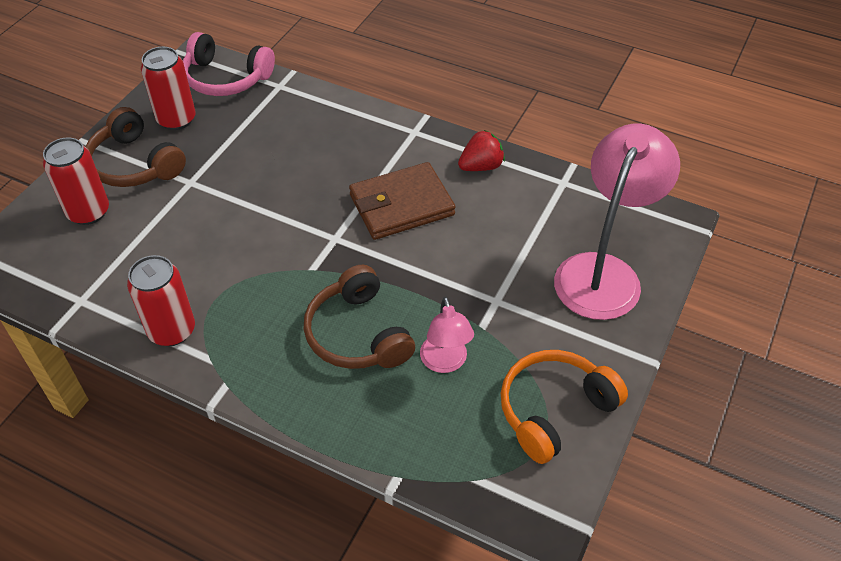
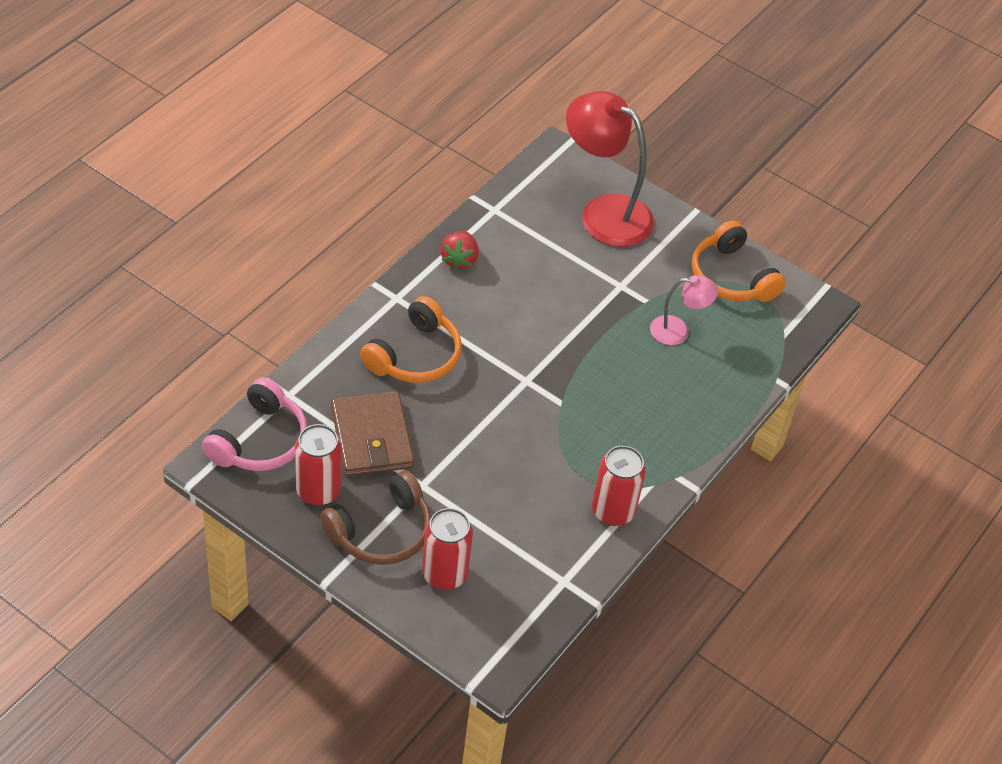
camera: 85 degrees left, 0 degrees up
(345, 154) = (415, 355): none -> orange headphones
(358, 334) = (640, 381): brown headphones -> none
(401, 205) = (495, 326): brown wallet -> brown wallet (372, 437)
(481, 166) = (459, 260): red strawberry -> red strawberry turned 150 degrees counterclockwise
(603, 272) = (604, 213): pink lamp -> red lamp

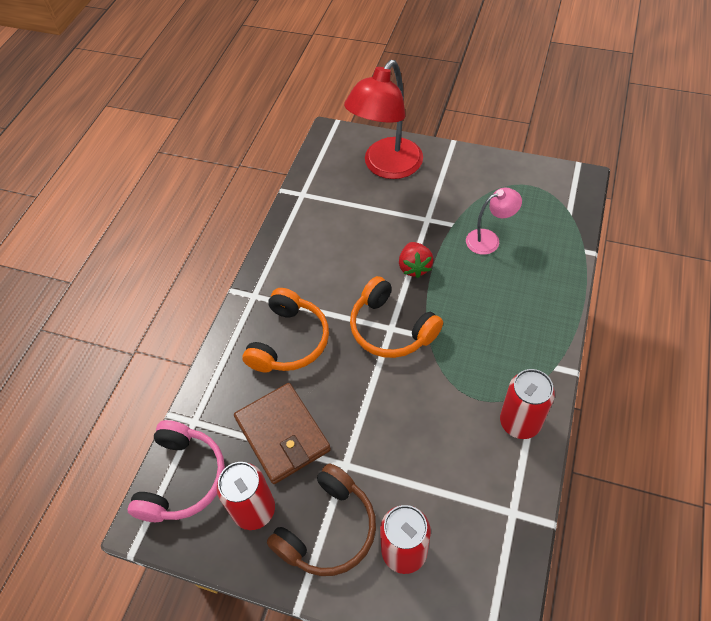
camera: 10 degrees left, 5 degrees up
(459, 260) = (292, 244): red strawberry -> red strawberry (414, 267)
(604, 213) = (386, 167): red lamp -> red lamp turned 75 degrees counterclockwise
(731, 277) = (506, 182): orange headphones -> orange headphones (391, 329)

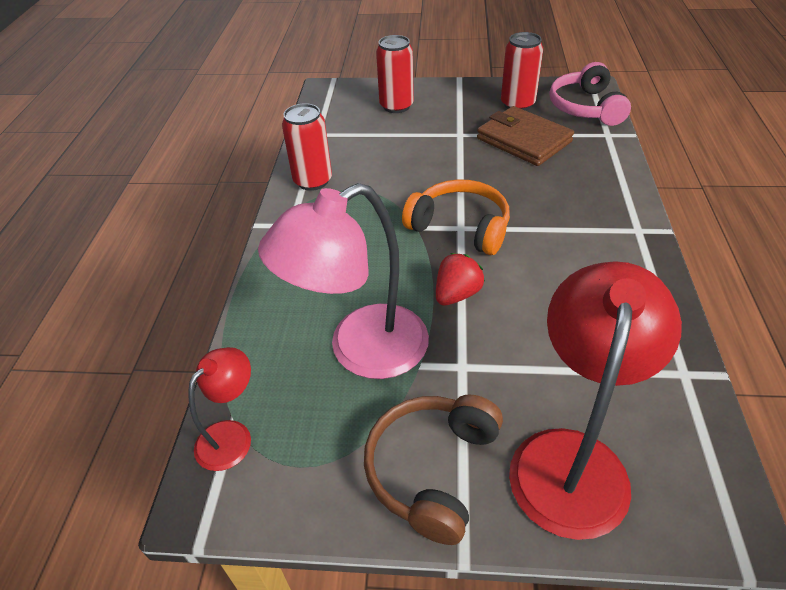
camera: 165 degrees right, 10 degrees down
(289, 341) = (565, 198): orange headphones -> none
(328, 529) = (456, 105): brown headphones -> brown headphones (432, 469)
(414, 267) = (457, 294): red strawberry -> red strawberry turned 60 degrees clockwise
(489, 239) = (361, 351): pink lamp -> pink lamp, size x1.94
(569, 205) = (232, 435): none -> red lamp

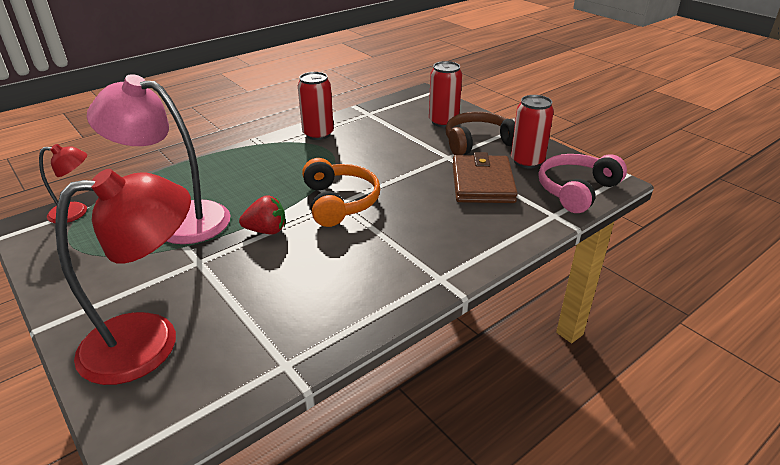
camera: 45 degrees right, 10 degrees down
(432, 469) = (98, 288): brown headphones -> brown headphones (479, 143)

